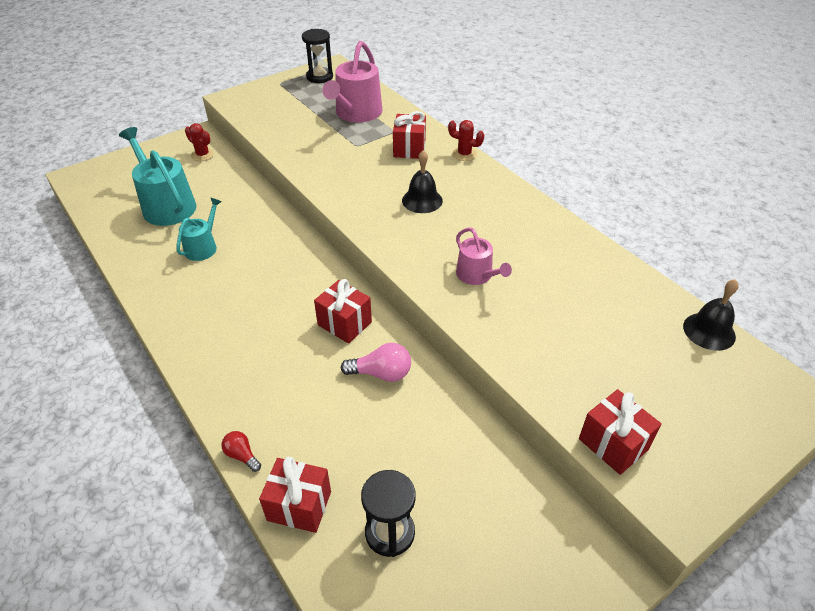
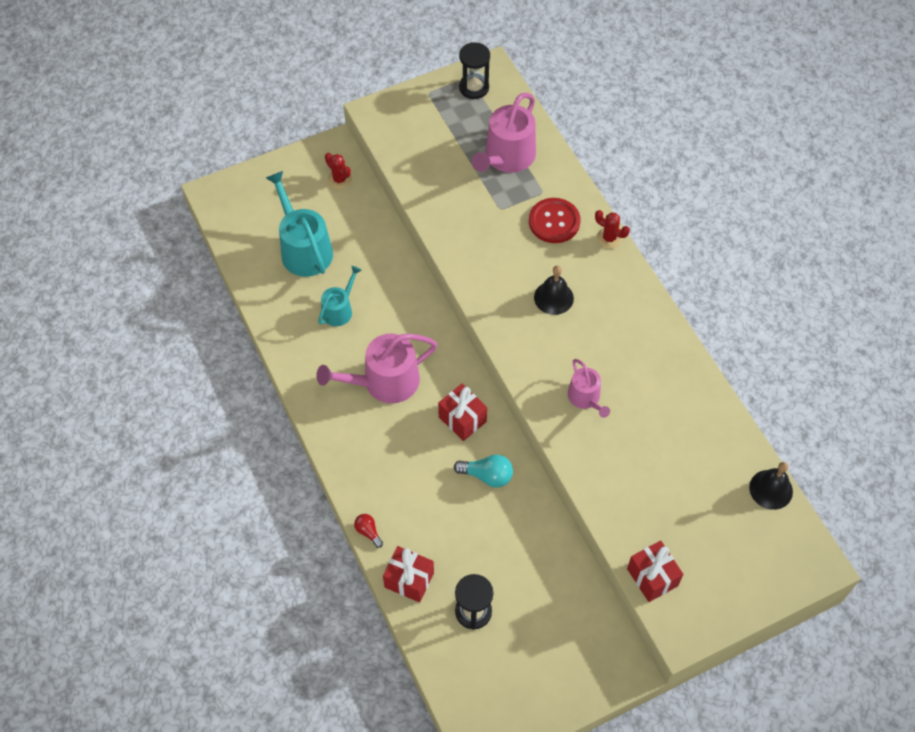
camera: 10 degrees right, 15 degrees up
(254, 301) = (384, 382): none -> pink watering can
(381, 373) = (487, 475): pink light bulb -> turquoise light bulb
(409, 149) = (554, 222): red gift -> red button

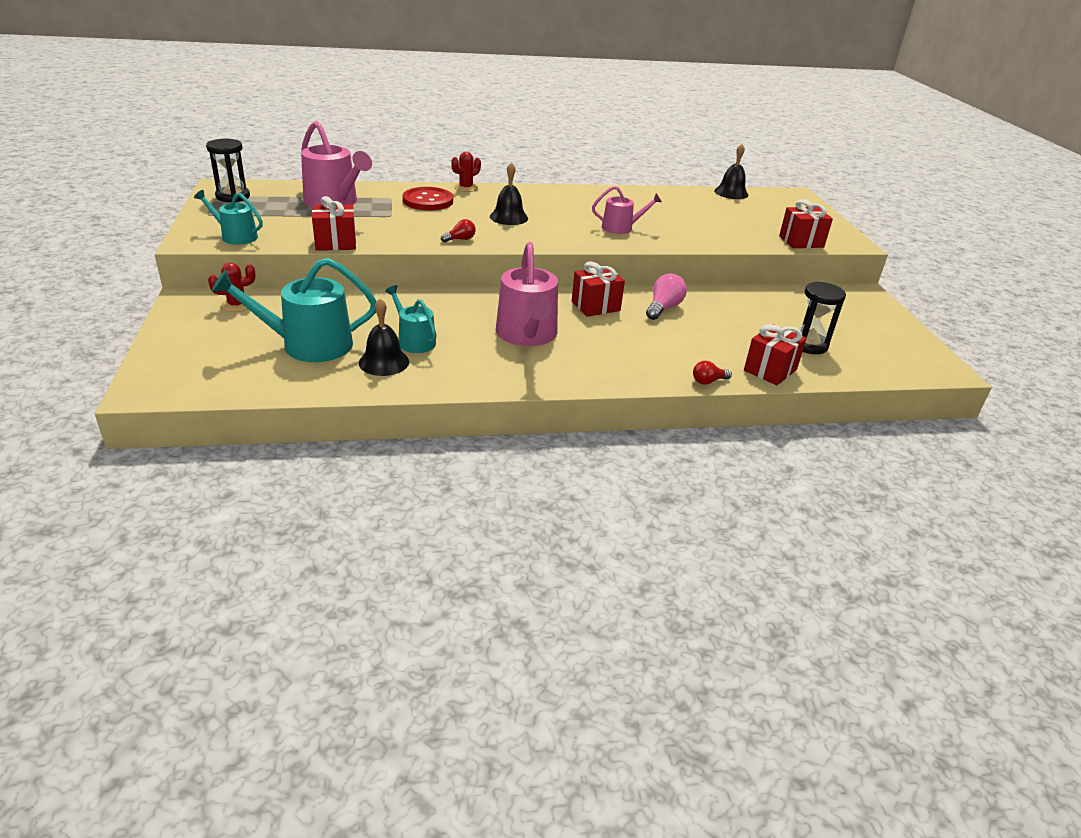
camera: 75 degrees left, 25 degrees down
(300, 303) = (384, 362): none -> black bell
(397, 132) = (235, 236): none -> turquoise watering can
(421, 198) = (336, 243): none -> red gift
(478, 278) = (460, 239): none -> red light bulb
(487, 475) = (663, 308): turquoise light bulb -> pink light bulb

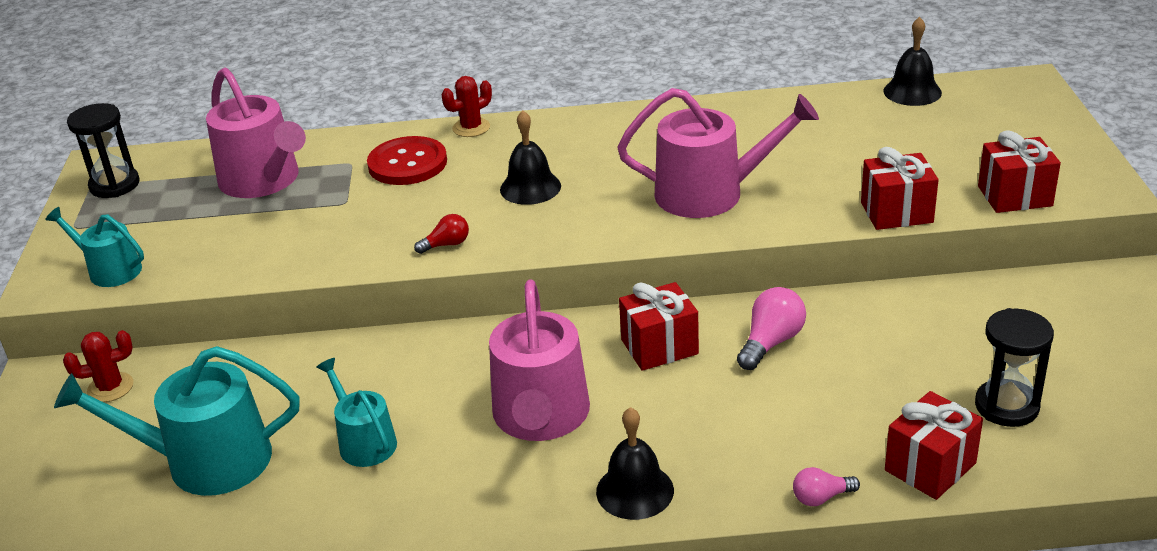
camera: 10 degrees right, 0 degrees up
(336, 243) = (255, 271): red gift -> red gift (896, 212)
(384, 362) = (313, 489): black bell -> black bell (635, 491)
(621, 228) = (710, 193): pink watering can -> pink watering can, size x1.74
(708, 381) = (821, 497): red light bulb -> pink light bulb

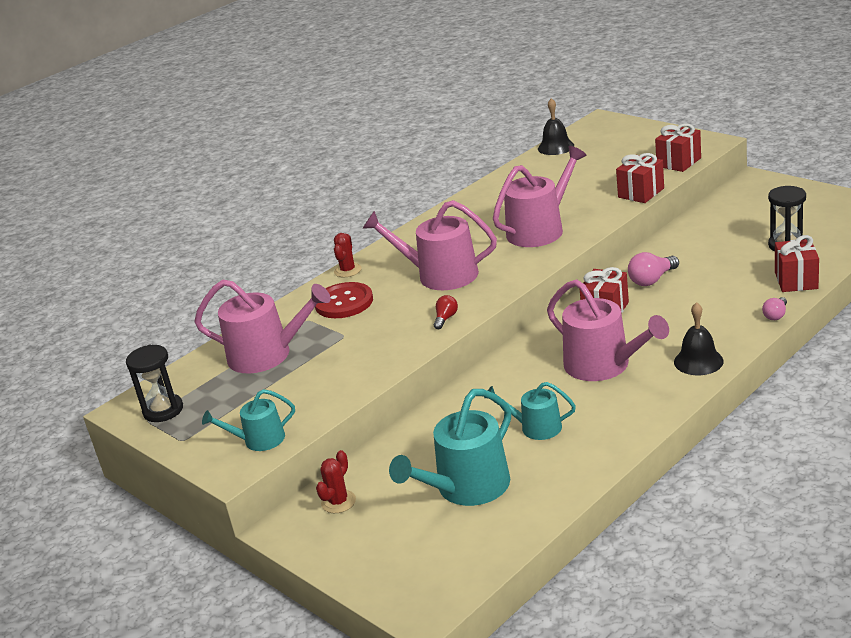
camera: 40 degrees left, 5 degrees down
(530, 187) = (440, 275): black bell -> pink watering can
(771, 342) = (652, 280): pink light bulb -> pink light bulb turned 120 degrees counterclockwise

